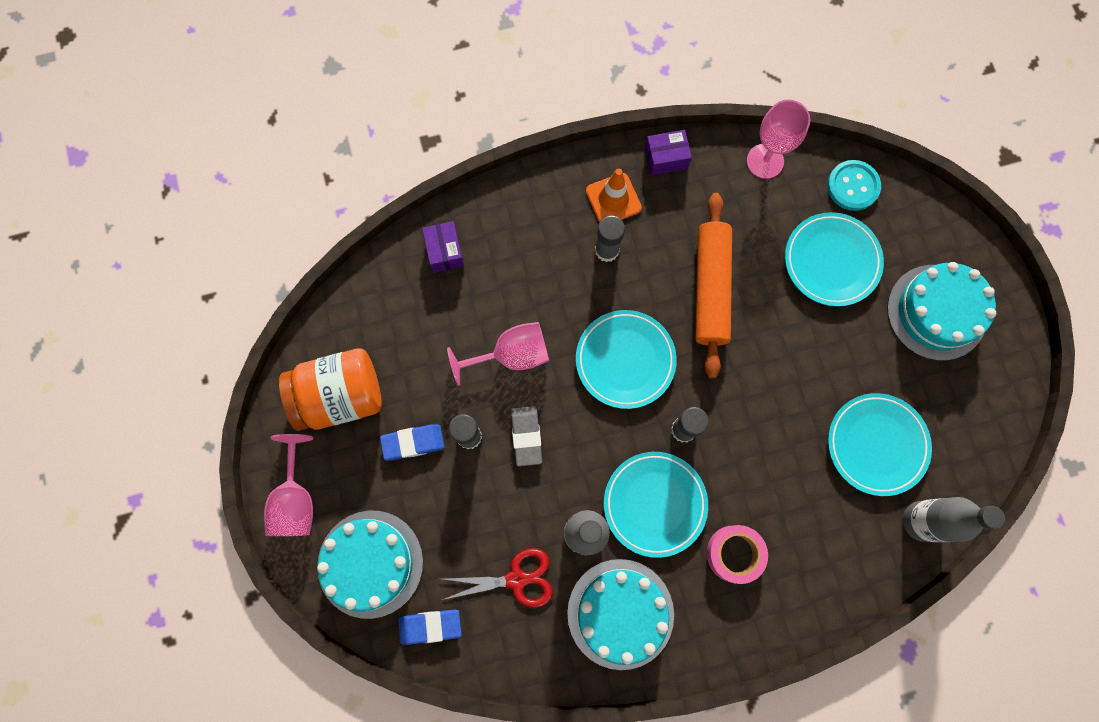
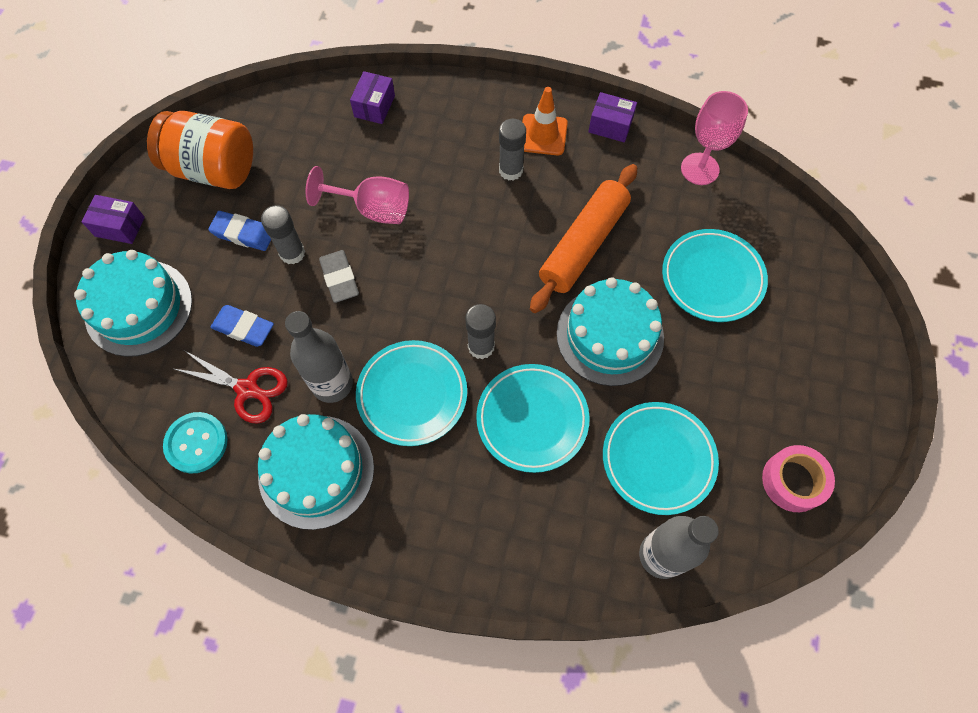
camera: 30 degrees right, 10 degrees down
(295, 500) = (120, 226): pink goblet -> purple box
(430, 626) = (148, 385): blue eraser -> blue eraser (243, 328)
(526, 436) = (340, 278): grey eraser -> grey eraser turned 45 degrees counterclockwise
(625, 360) = (467, 263): turquoise plate -> turquoise plate (532, 419)
(734, 554) = (456, 479): pink tape -> pink tape (793, 481)
(853, 186) = (771, 227): turquoise button -> turquoise button (196, 443)
(936, 312) = (792, 373): turquoise cake -> turquoise cake (610, 335)

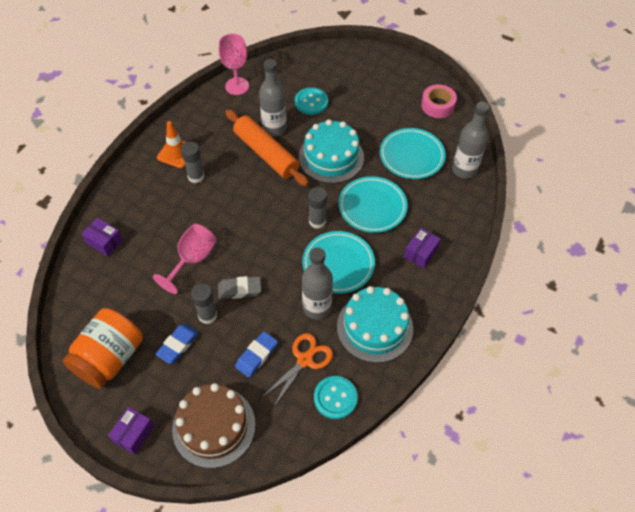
camera: 75 degrees left, 10 degrees down
(139, 307) = (214, 426): turquoise cake -> brown cake
(247, 389) = (304, 360): red scissors -> orange scissors
(610, 126) = (186, 118): purple box -> purple box (421, 253)
(636, 242) = (274, 129): none -> grey bottle
(712, 278) = (311, 102): turquoise plate -> turquoise button

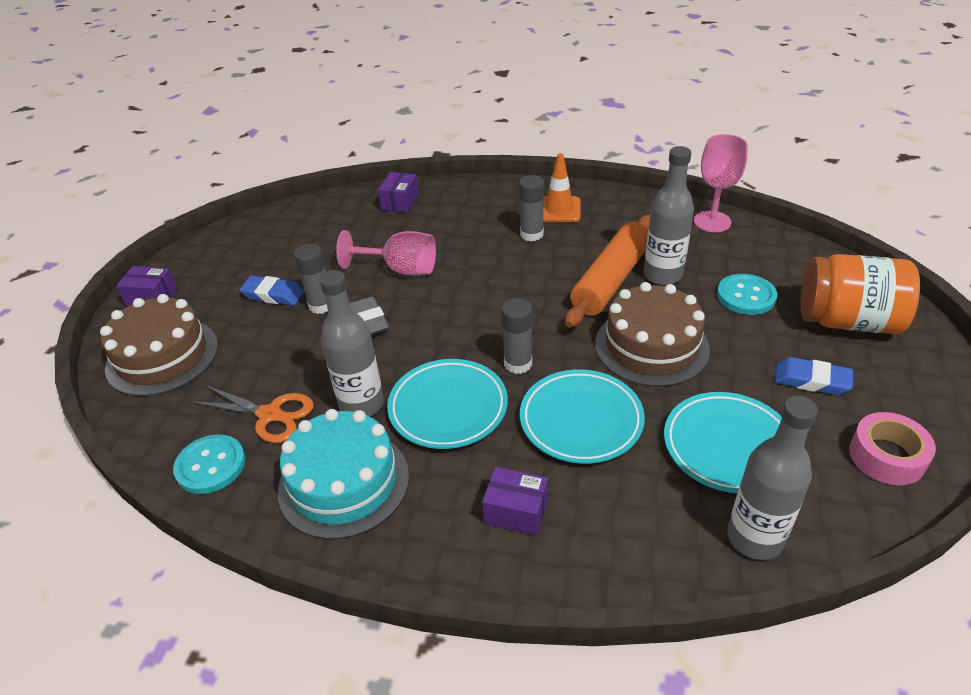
camera: 75 degrees right, 15 degrees down
(110, 358) = (247, 252): orange jar -> orange jar (847, 321)
(256, 356) = (269, 365): blue eraser -> blue eraser (811, 380)
(331, 157) = (651, 346): turquoise cake -> brown cake

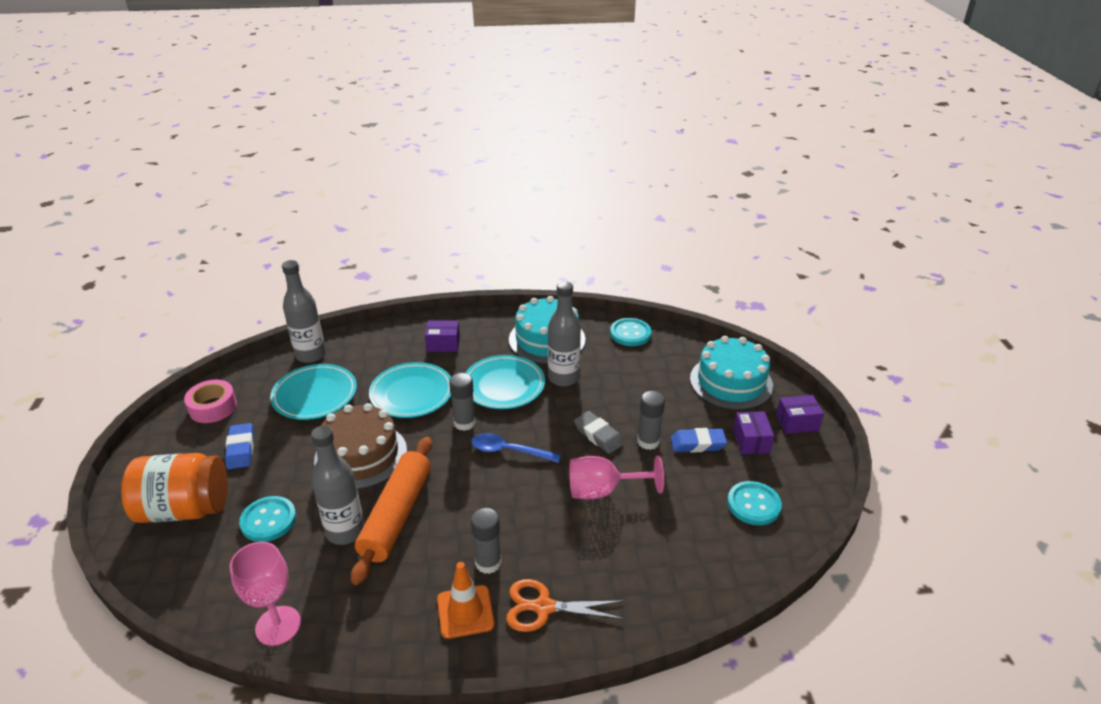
camera: 160 degrees right, 5 degrees down
(162, 356) = (731, 382): brown cake -> turquoise cake
(270, 415) = (619, 362): orange scissors -> orange scissors (543, 607)
(277, 239) = (753, 504): none -> turquoise button
(400, 202) = (663, 588): purple box -> purple box (751, 441)
(476, 321) = (509, 451): none -> blue spoon
(811, 380) = (241, 449): blue eraser -> blue eraser turned 75 degrees clockwise

